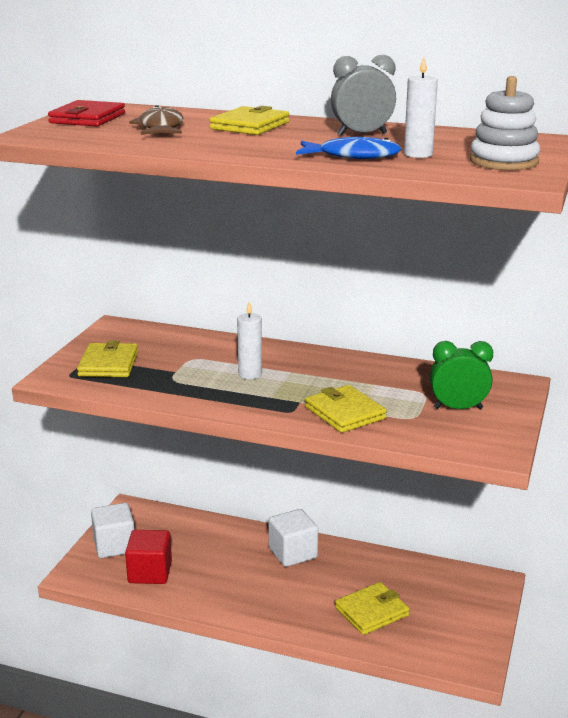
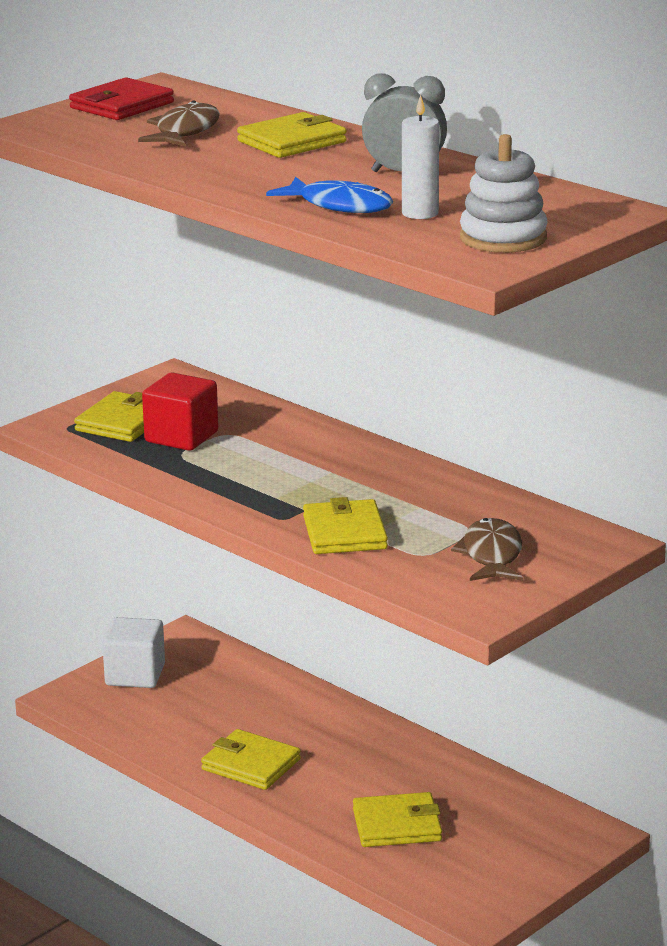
camera: 25 degrees right, 0 degrees up
(150, 572) = (156, 715): red cube -> red cube (181, 437)
(242, 592) = (251, 764): none -> yellow wallet
(250, 374) = (278, 465): white candle -> none
(293, 553) = (352, 735): white cube -> none
(458, 408) = (491, 555): green clock -> brown fish

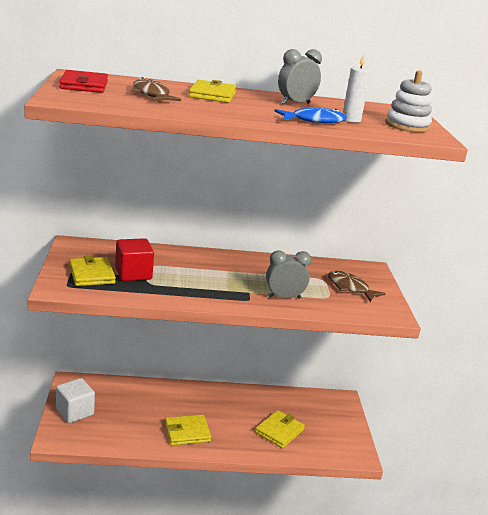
camera: 50 degrees left, 0 degrees up
(344, 533) = (284, 297): yellow wallet -> grey clock

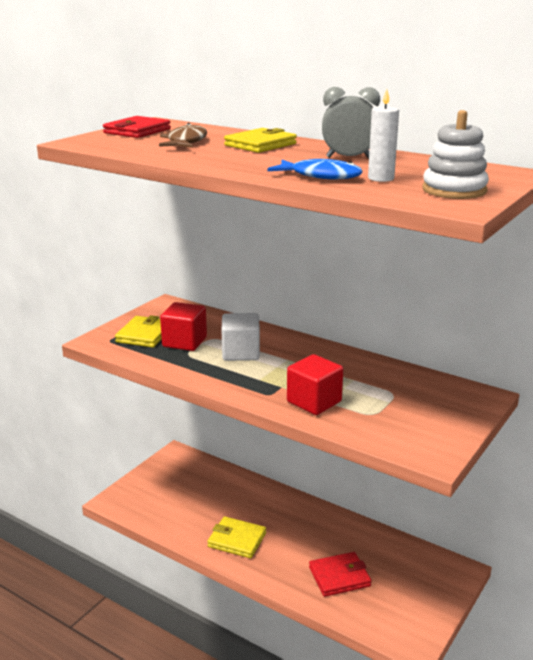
camera: 40 degrees right, 0 degrees up
(75, 412) = (152, 482): white cube -> white cube (241, 353)
(279, 431) = (339, 577): yellow wallet -> red wallet
(284, 297) = (314, 402): grey clock -> red cube
(350, 288) = (417, 411): brown fish -> none

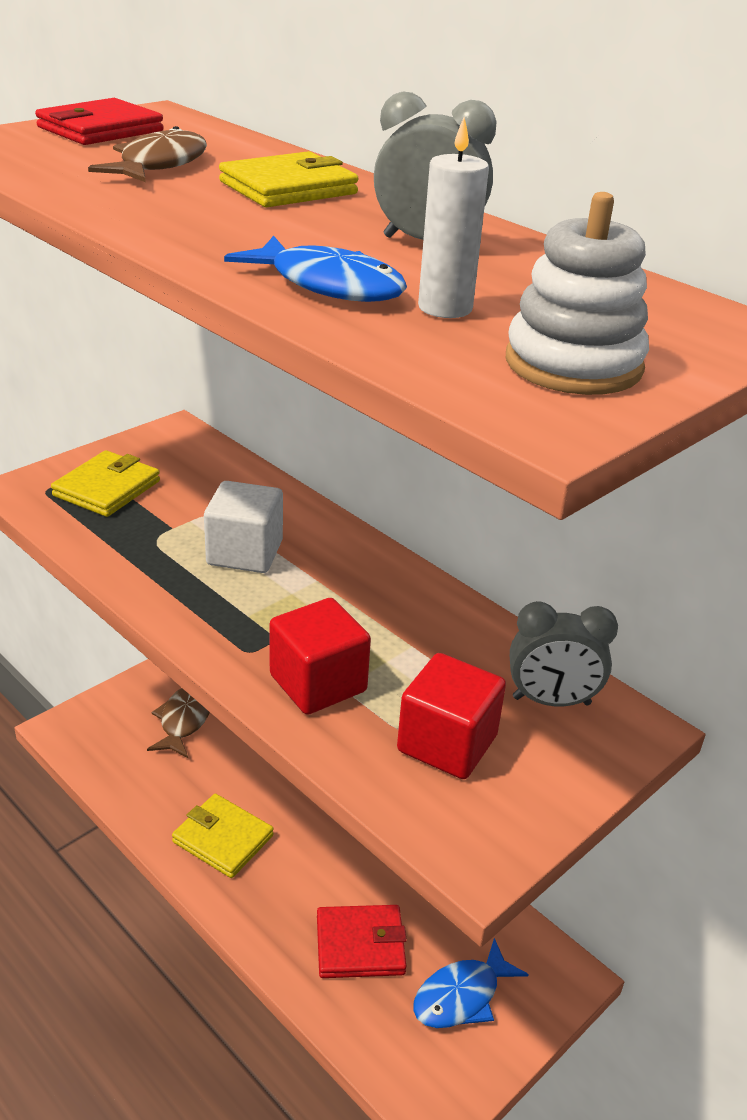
camera: 10 degrees right, 10 degrees up
(184, 342) = (163, 514): red cube -> red cube (447, 743)
(186, 485) = (184, 721): none -> brown fish
(406, 590) = (461, 996): none -> blue fish
(437, 391) = (551, 701): none -> grey clock

